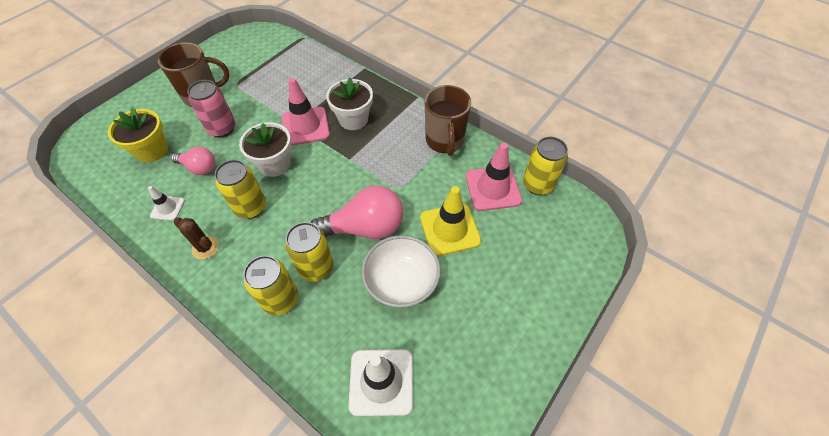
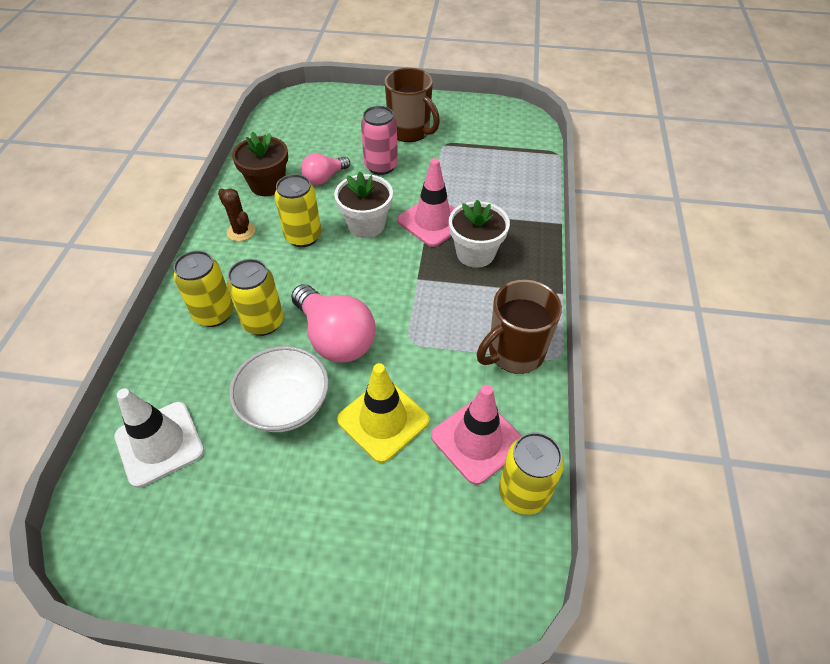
camera: 60 degrees right, 5 degrees down
(152, 150) = (322, 139): yellow flower pot -> none
(167, 208) = (267, 185): white traffic cone -> brown flower pot
(199, 168) = (324, 178): pink light bulb -> pink light bulb turned 60 degrees clockwise
(205, 248) = (241, 231): brown cactus -> brown cactus turned 45 degrees counterclockwise

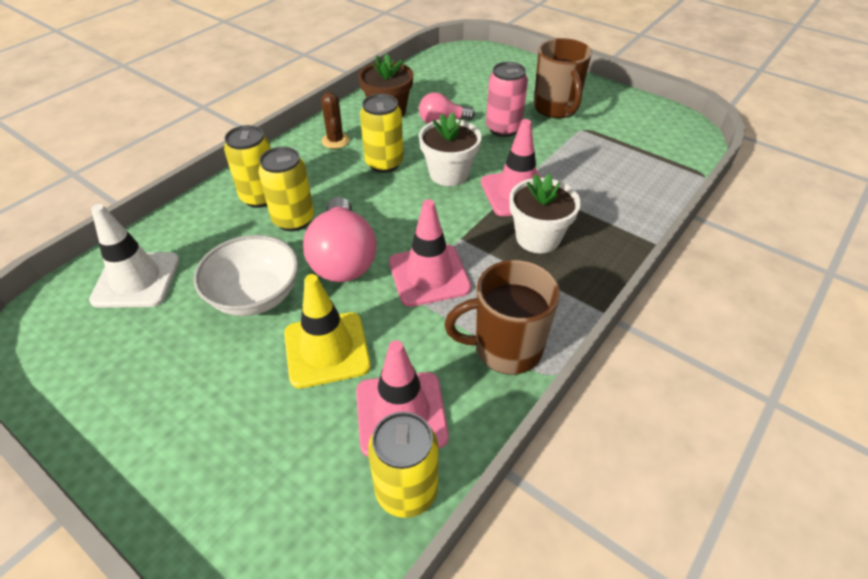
camera: 30 degrees right, 5 degrees down
(416, 321) = (429, 275): none -> pink traffic cone

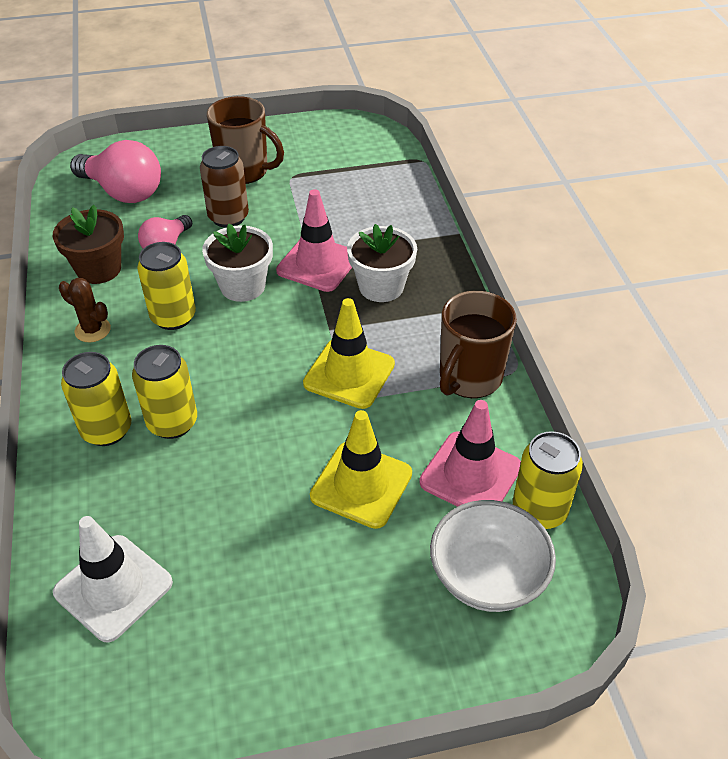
camera: 50 degrees left, 0 degrees up
(255, 295) = (243, 502): white bowl -> white bowl (487, 576)
(343, 258) = (266, 416): pink light bulb -> pink light bulb (123, 192)
(429, 275) = (349, 374): pink traffic cone -> yellow traffic cone
(503, 129) = (228, 217): pink can -> brown can

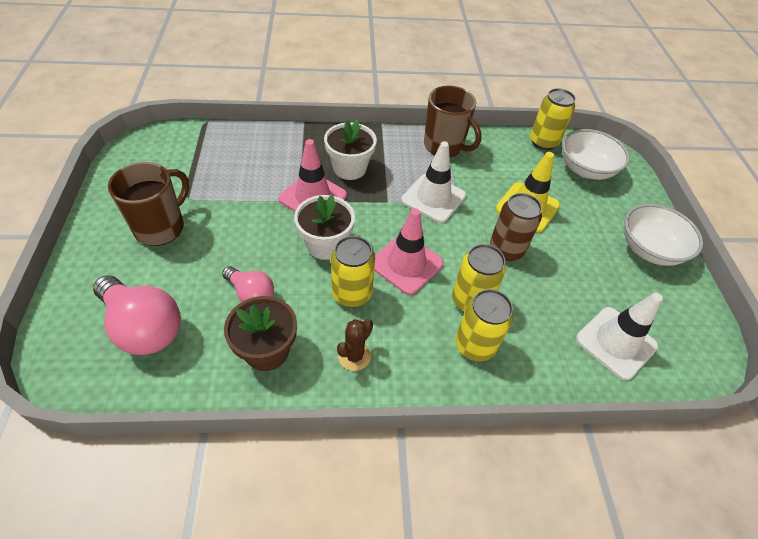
camera: 85 degrees left, 5 degrees up
(123, 192) = (144, 327): pink light bulb -> pink light bulb turned 90 degrees clockwise
(228, 217) = (227, 245): brown can -> brown can (506, 250)
(305, 662) = (649, 249): none -> white bowl
(349, 374) = (433, 198): yellow traffic cone -> white traffic cone
(470, 474) = (519, 161): pink traffic cone -> pink traffic cone (406, 264)

